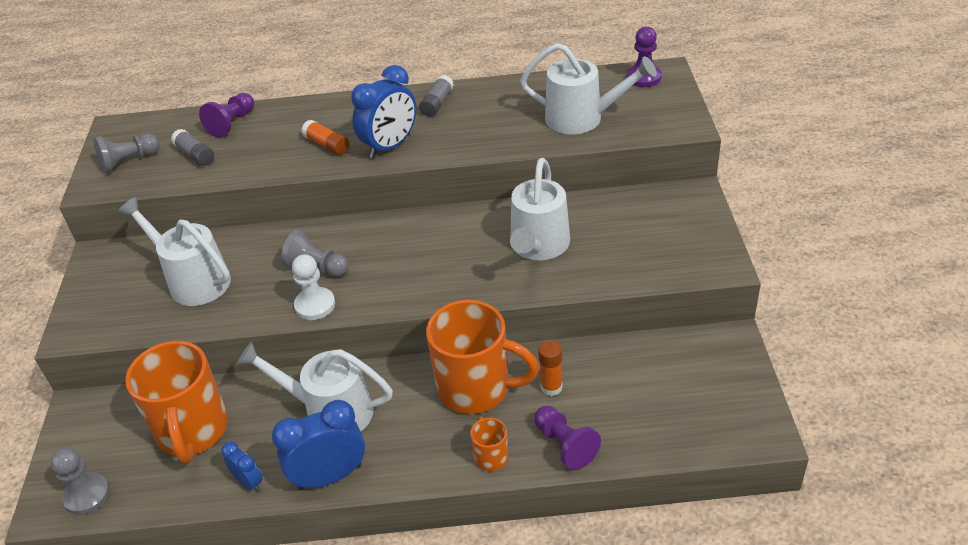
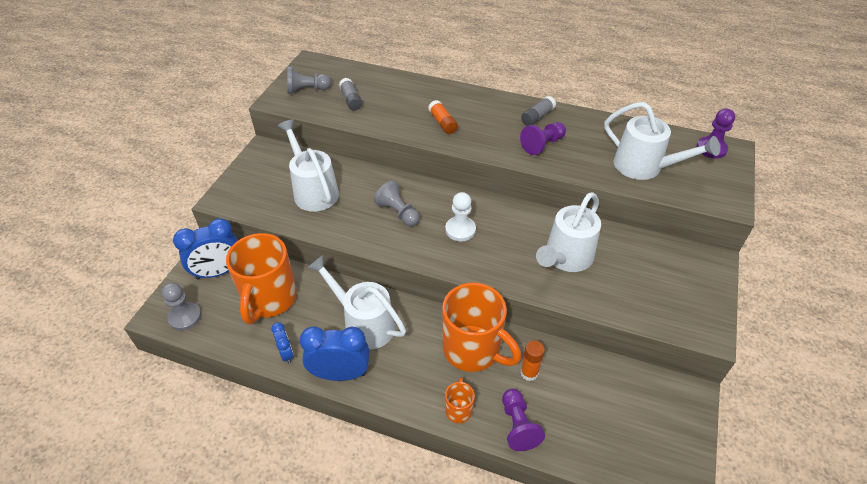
camera: 20 degrees right, 5 degrees up
(232, 123) = (386, 84): purple pawn -> purple pawn (542, 145)
(315, 305) = (383, 241): white pawn -> white pawn (460, 230)
(390, 146) = (486, 139): blue clock -> blue clock (218, 272)

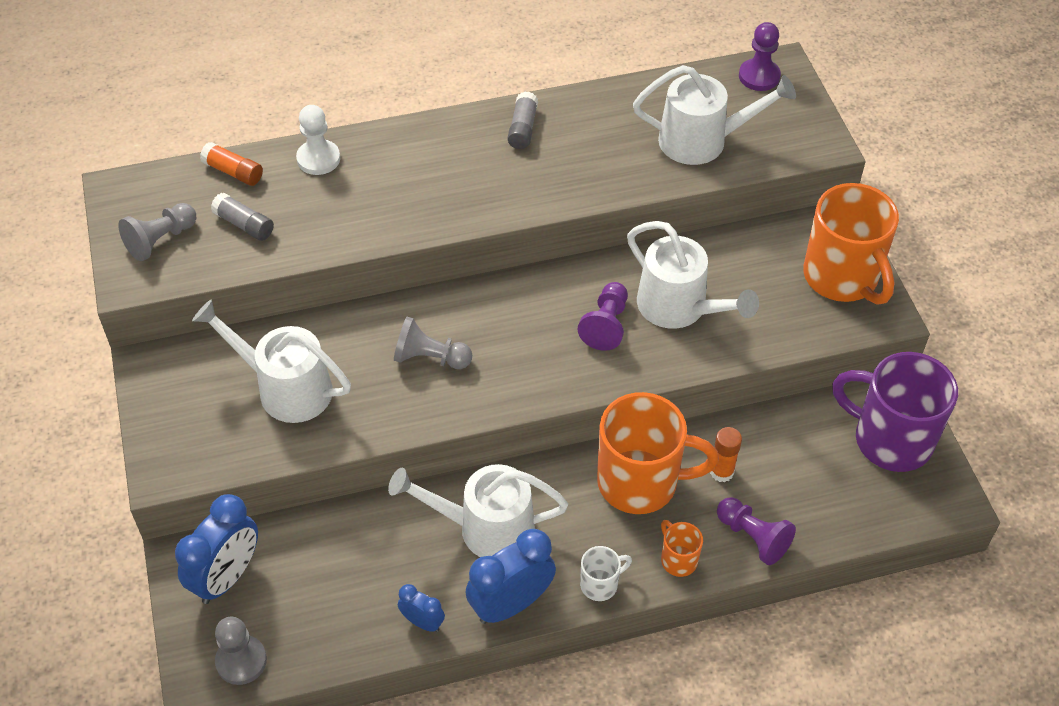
camera: 35 degrees left, 5 degrees up
(269, 299) = (335, 570): orange mug -> orange mug (842, 278)
(400, 395) = (600, 584): none -> white mug
(442, 123) = (407, 199): orange glue stick -> orange glue stick (233, 172)
(460, 230) = (528, 338): white pawn -> white pawn (318, 159)
(542, 145) = (561, 168): purple pawn -> purple pawn (606, 325)
(565, 258) = (680, 308): white watering can -> white watering can turned 45 degrees counterclockwise
(663, 419) = (890, 439): none -> purple mug

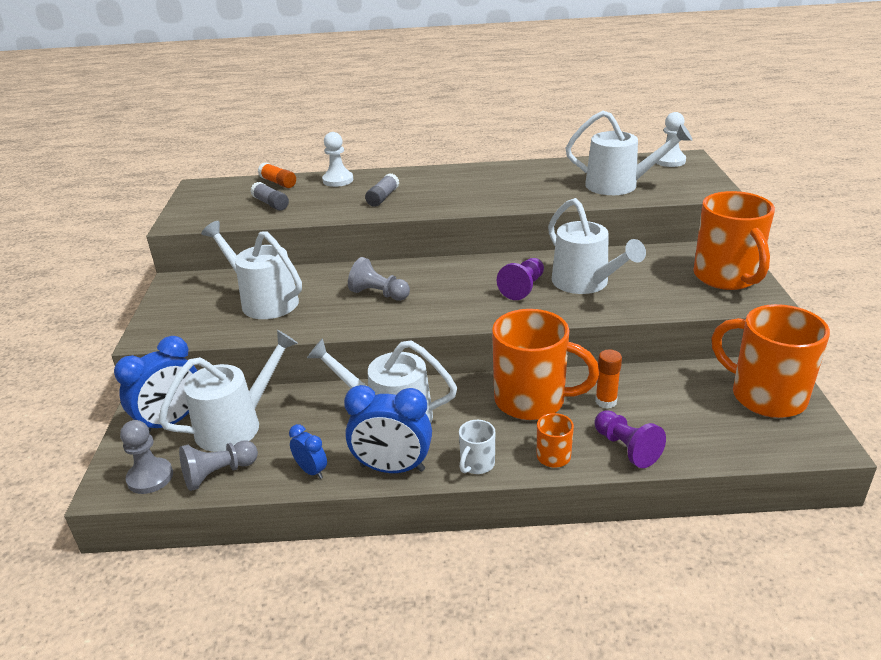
camera: 15 degrees right, 20 degrees down
(161, 240) = (211, 207): grey pawn -> grey pawn (218, 474)
(309, 569) = (237, 424): none -> white watering can
(511, 604) = (392, 468): blue clock -> blue clock turned 150 degrees counterclockwise
(523, 128) = (486, 174): grey glue stick -> grey glue stick (383, 197)
(600, 584) = (477, 464): white mug -> white mug turned 135 degrees clockwise
(759, 76) = (669, 161): purple pawn -> white pawn
(890, 439) = (765, 396): purple mug -> orange mug

